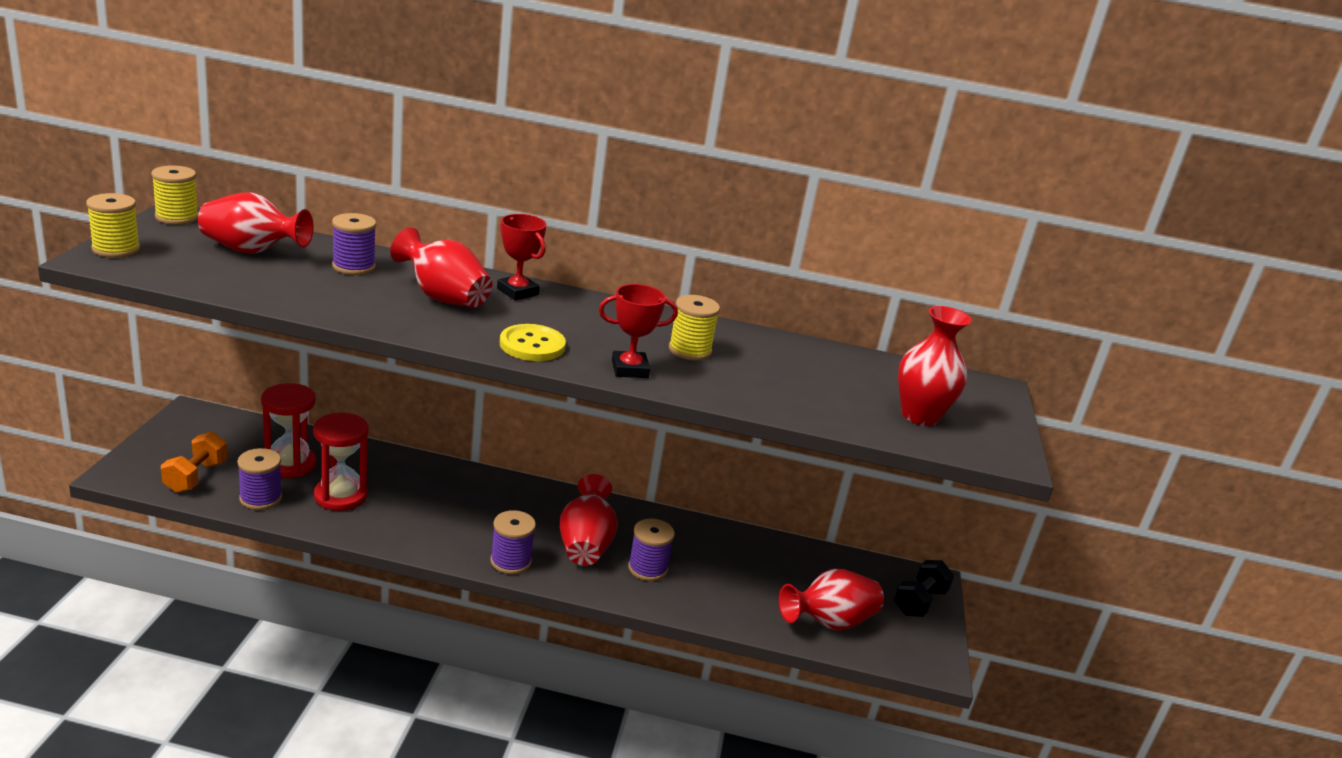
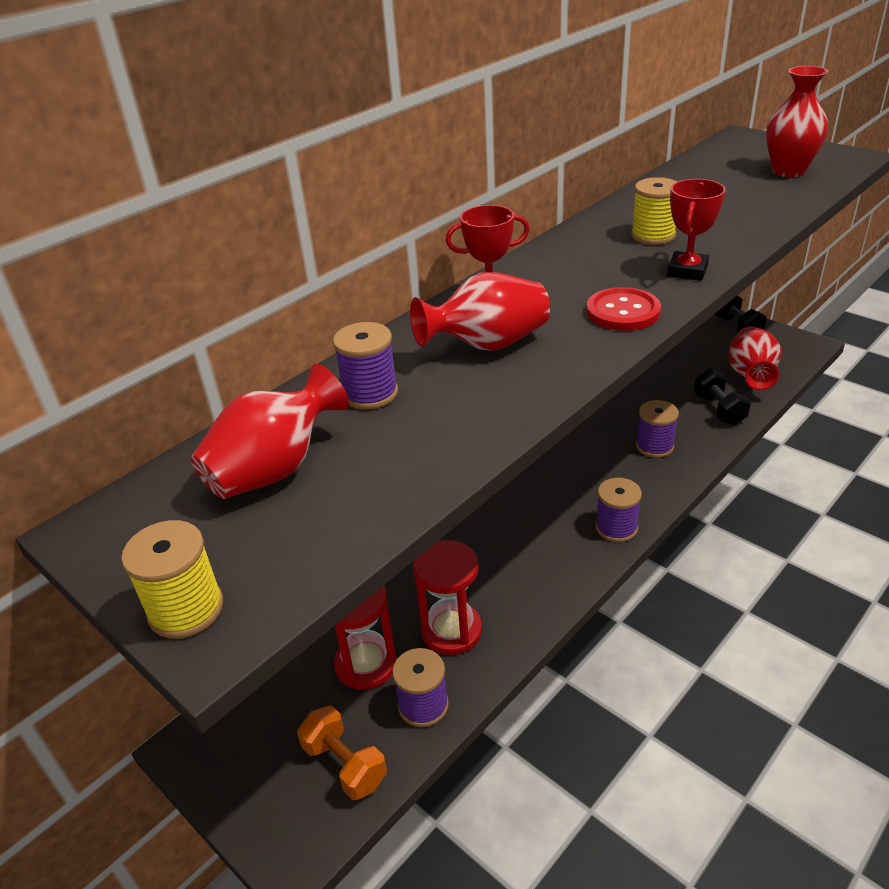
camera: 50 degrees left, 10 degrees up
(177, 217) = (102, 529): yellow spool -> none
(532, 345) = (623, 312): yellow button -> red button
(585, 545) = (607, 473): red vase -> none
(743, 605) = (719, 410): none -> black dumbbell

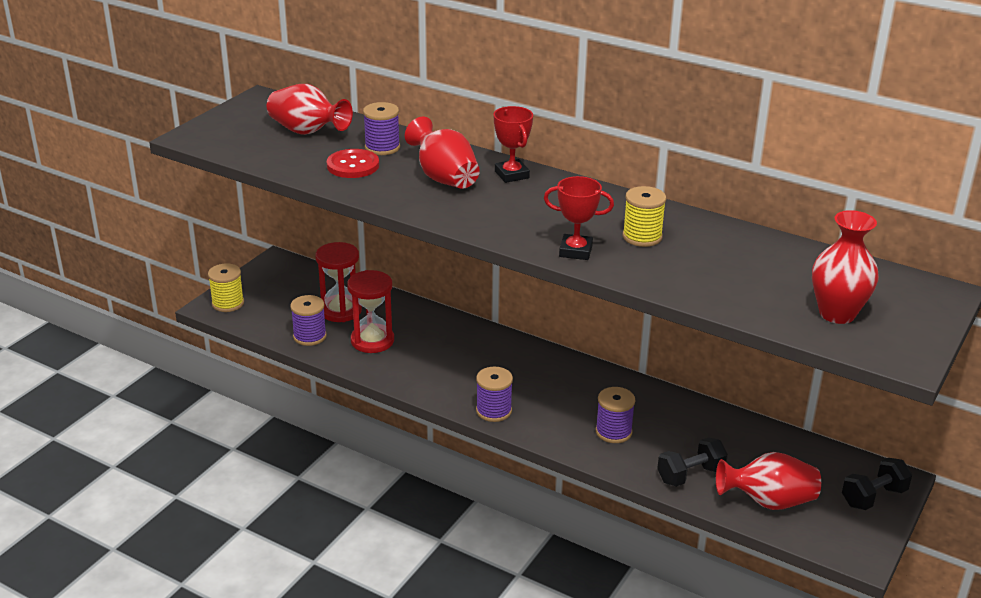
camera: 75 degrees right, 5 degrees down
(186, 609) = (207, 128): yellow spool -> yellow spool (228, 303)
(345, 765) = (266, 314): orange dumbbell -> none
(623, 312) = (500, 224): red button -> red button (353, 165)

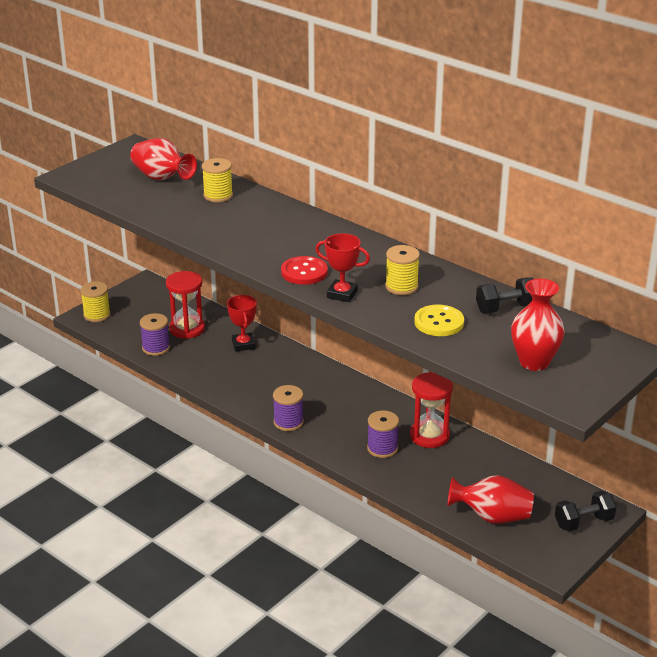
camera: 10 degrees right, 0 degrees up
(353, 165) = (189, 209): red button -> red button (304, 272)
(372, 341) = (206, 356): red hourglass -> red hourglass (429, 436)
(382, 147) = (218, 195): purple spool -> yellow spool
(444, 178) = (259, 225): red vase -> none
(511, 175) = (315, 226): red trophy -> red trophy (243, 344)
(690, 475) = (434, 489): black dumbbell -> black dumbbell (506, 308)
(704, 275) = (439, 322): none -> yellow button

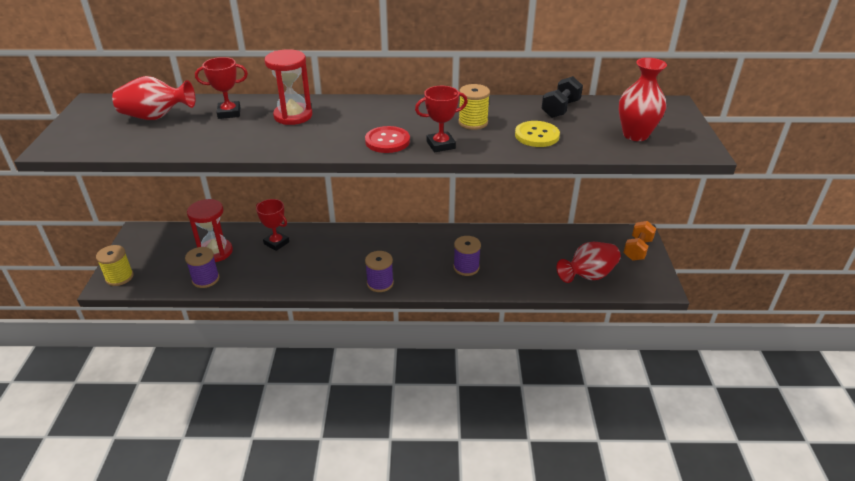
camera: 40 degrees left, 5 degrees up
(218, 195) = (229, 113): yellow spool -> red trophy
(429, 436) = (483, 243): red hourglass -> red hourglass (293, 116)
(583, 522) = (637, 249): black dumbbell -> orange dumbbell

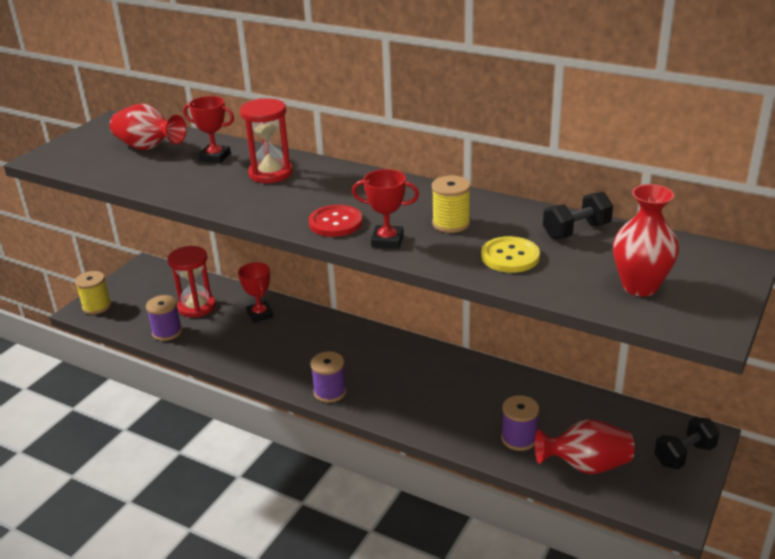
camera: 30 degrees right, 5 degrees down
(466, 267) = (440, 405): purple spool -> purple spool (519, 438)
(637, 249) = (684, 455): orange dumbbell -> black dumbbell

